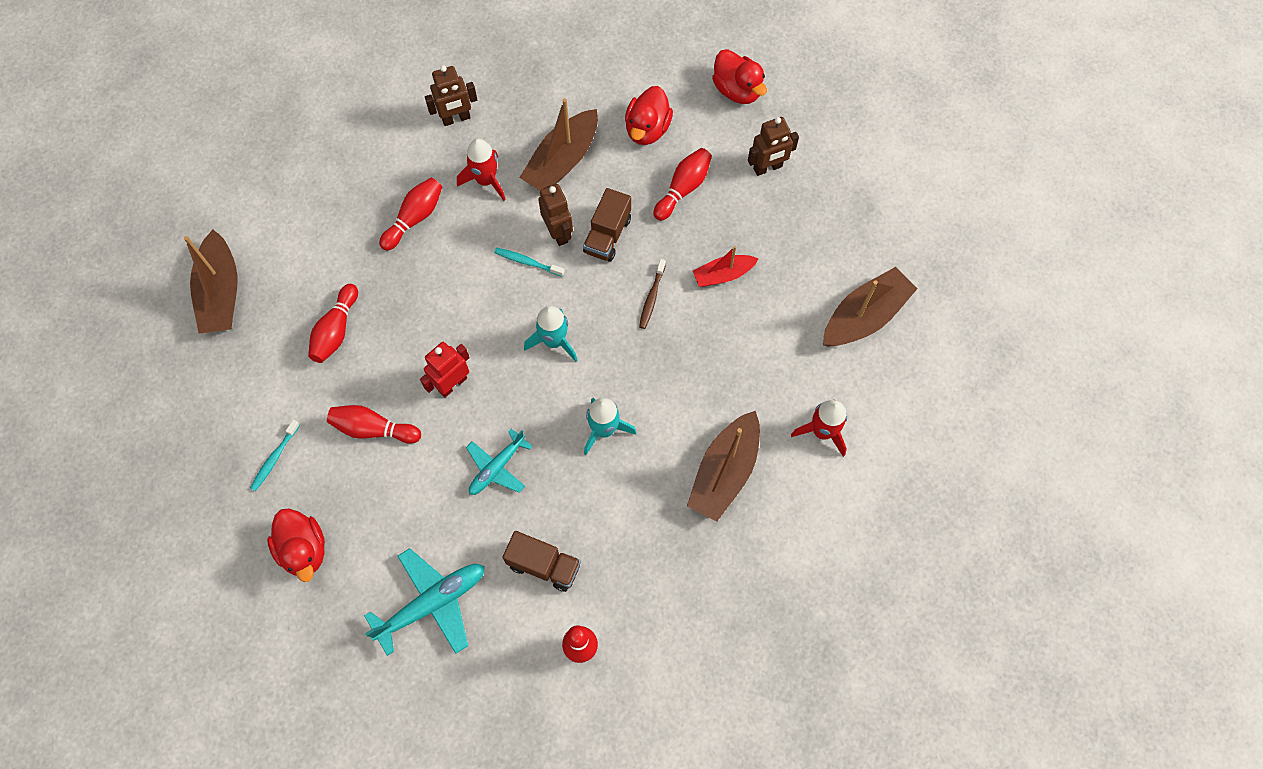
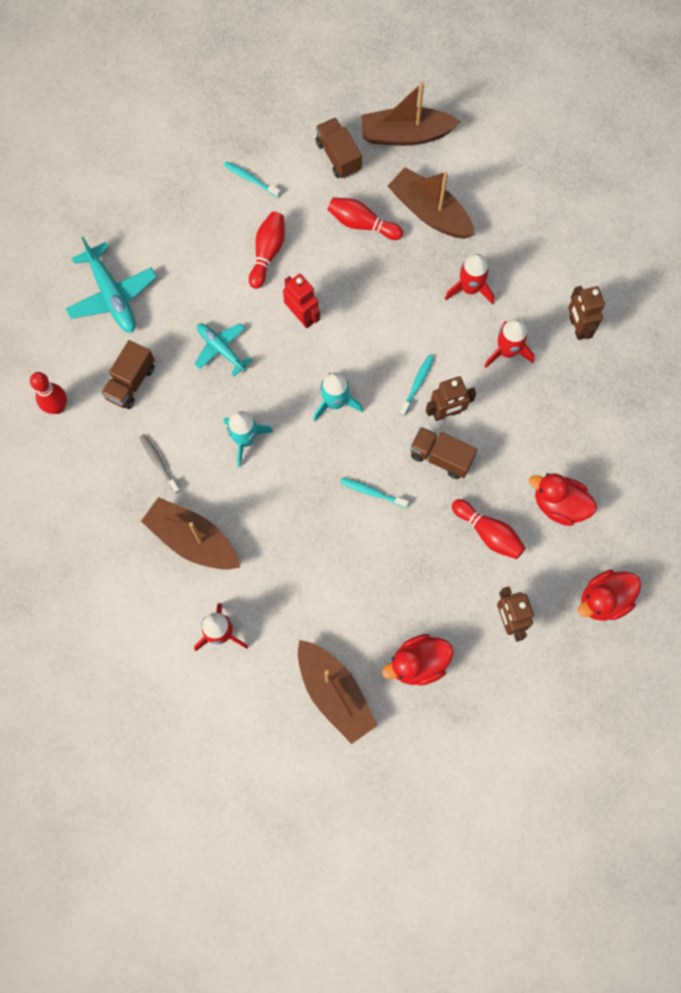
camera: 95 degrees right, 5 degrees up
(247, 363) = (338, 156): none -> brown truck
(304, 549) = (170, 202): red duck -> red duck (418, 663)
(414, 218) = (470, 289): red bowling pin -> red rocket
(562, 161) = (525, 421): brown boat -> brown boat (430, 212)
(640, 520) = (159, 463): none -> grey toothbrush
(652, 297) = (372, 492): brown toothbrush -> turquoise toothbrush
(723, 275) = (390, 561): red boat -> none

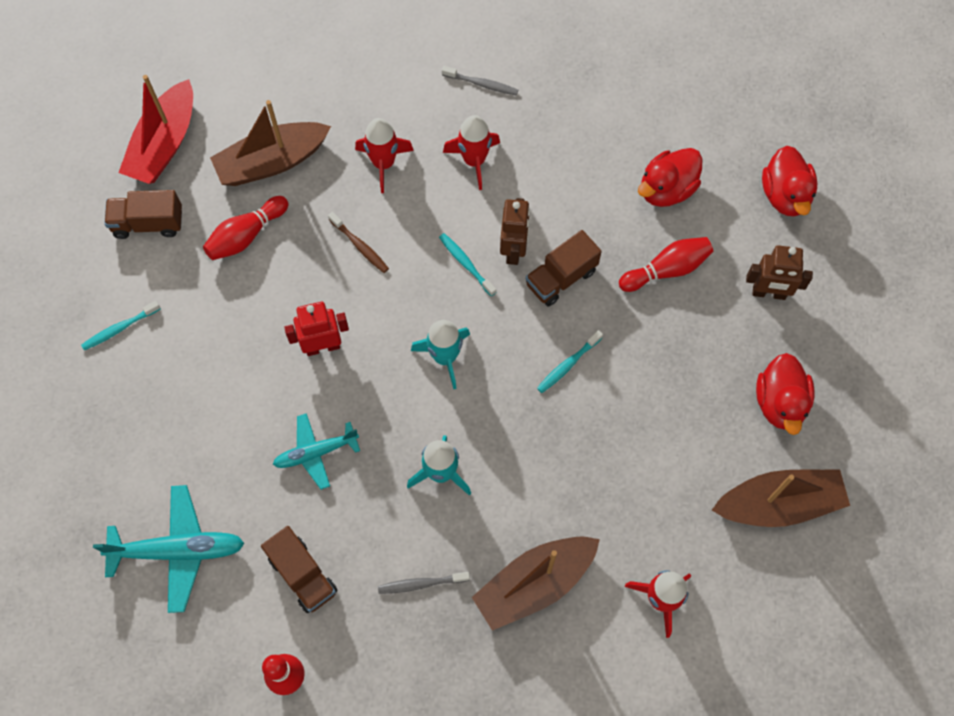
camera: 65 degrees left, 5 degrees down
(267, 253) = (224, 350): red bowling pin -> none
(393, 304) = (360, 246): none -> brown toothbrush
(405, 135) = (164, 144): brown boat -> red boat
(577, 327) = (482, 84): brown robot -> grey toothbrush

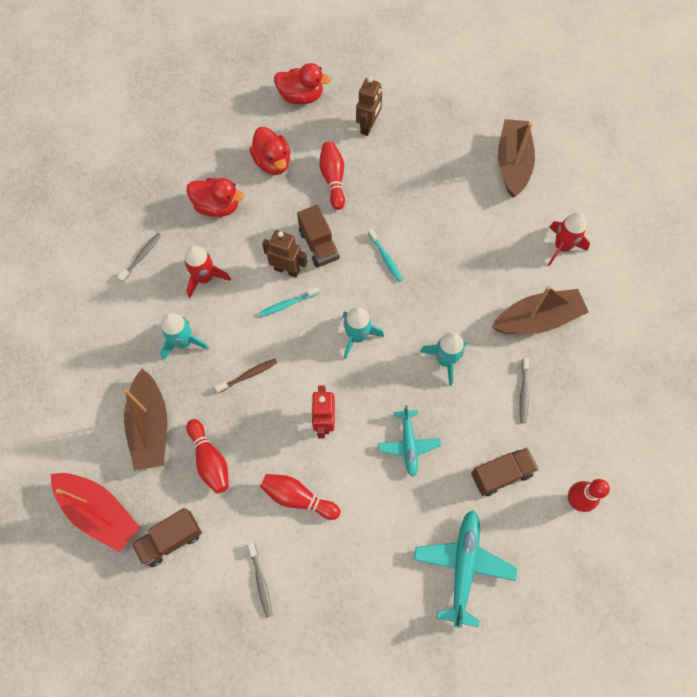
camera: 75 degrees left, 0 degrees up
(120, 328) = (261, 581): turquoise toothbrush -> grey toothbrush
(148, 223) = (171, 539): brown truck -> brown truck turned 45 degrees clockwise
(222, 342) = (298, 498): none -> red bowling pin
(383, 163) = (183, 342): red rocket -> turquoise rocket
(534, 584) = (537, 319): brown boat -> brown boat turned 90 degrees counterclockwise
(780, 402) = (446, 143): red duck -> red duck (217, 206)

